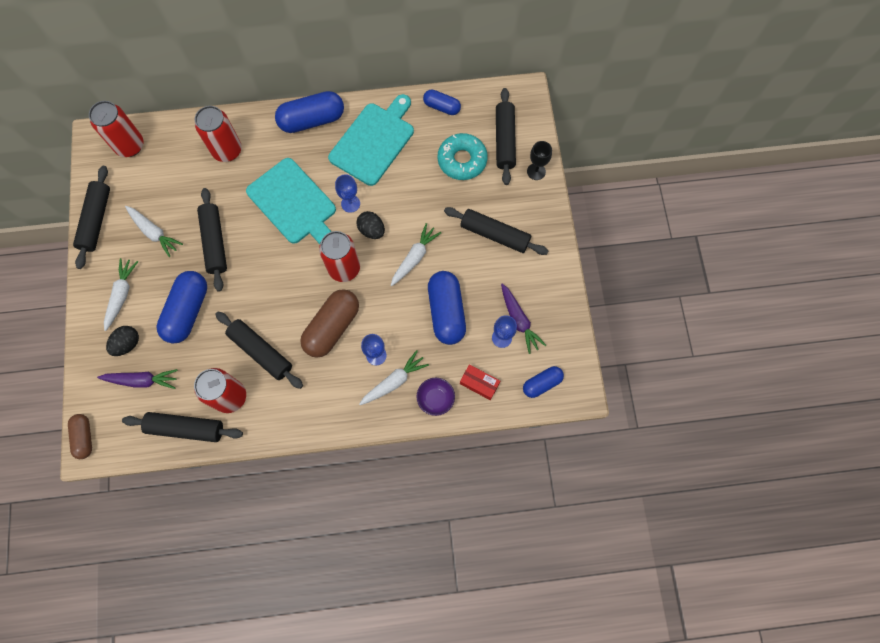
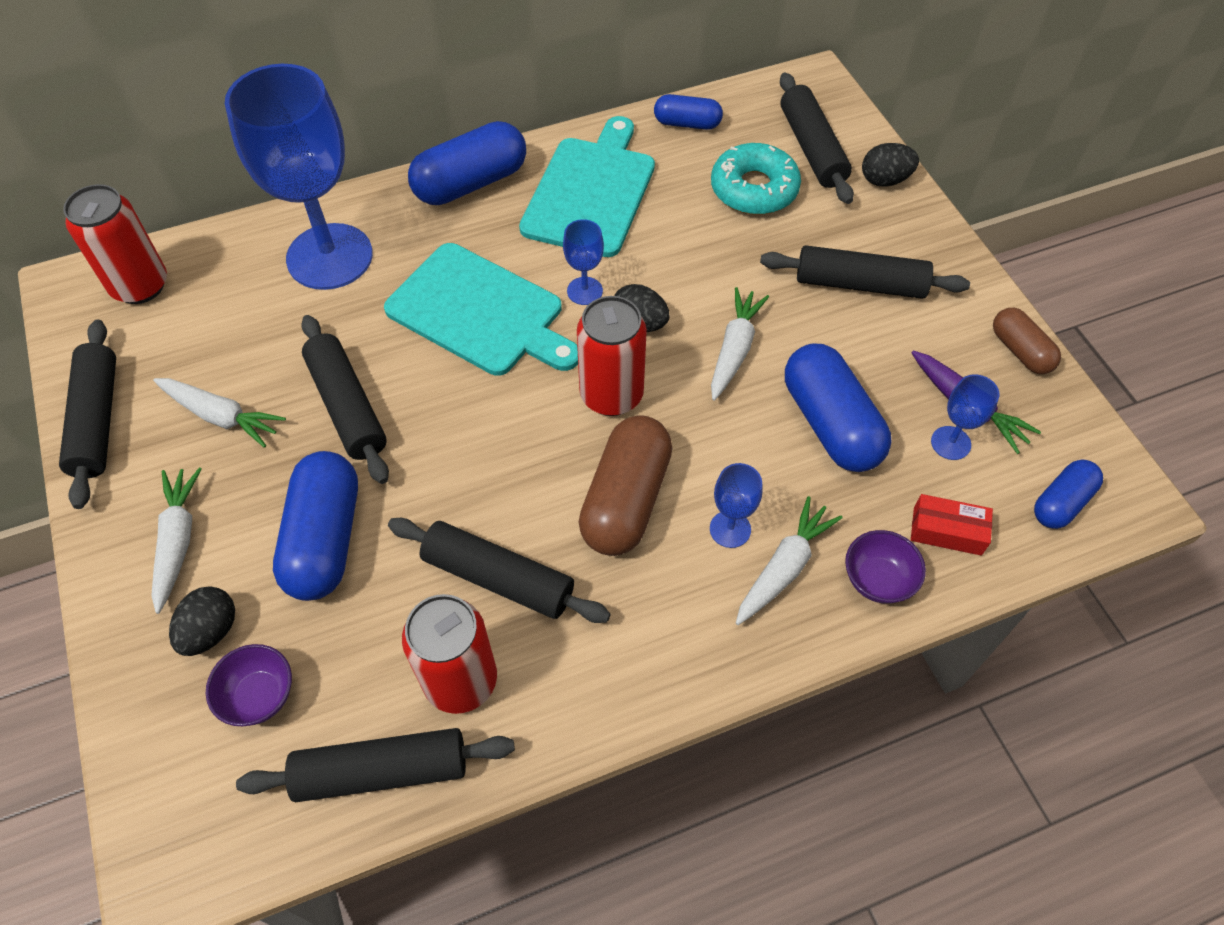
camera: 15 degrees left, 15 degrees down
(84, 437) = (151, 852): brown capsule -> brown capsule (1020, 351)
(142, 380) = (259, 696): purple carrot -> purple bowl
(227, 150) = (329, 257): red can -> blue goblet
(536, 171) = (884, 180): black goblet -> black egg

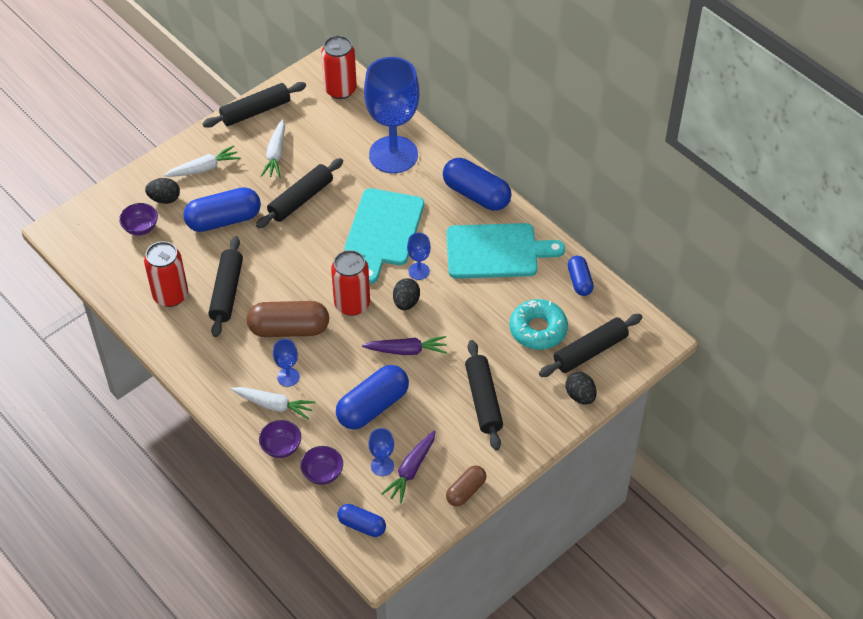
camera: 70 degrees right, 5 degrees down
(381, 771) = (121, 282): black rolling pin -> none
(734, 349) = (407, 350): white carrot -> purple carrot
(947, 531) = (322, 473): red box -> purple bowl

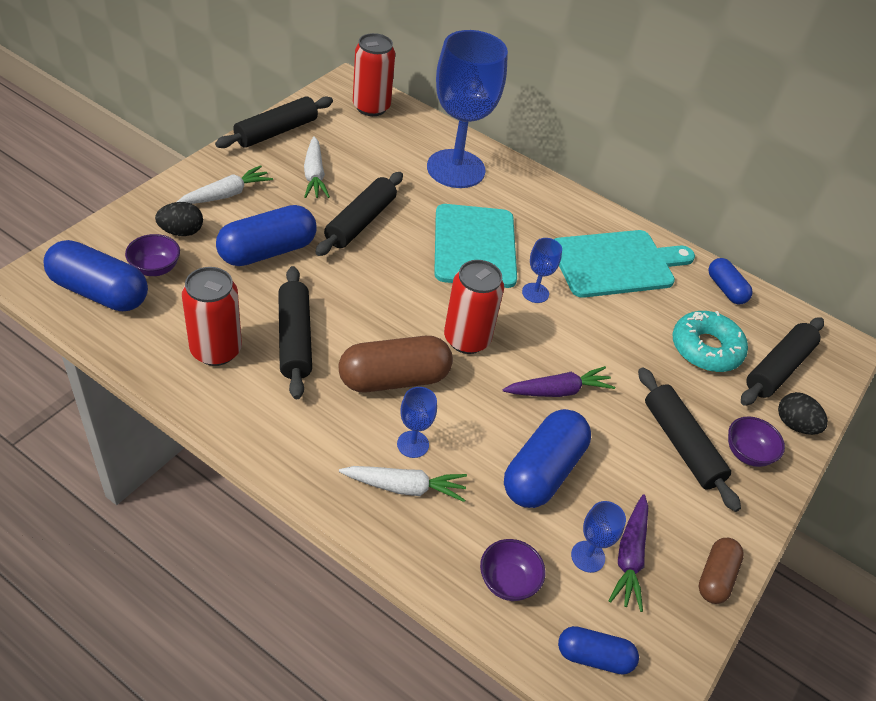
camera: 20 degrees left, 5 degrees down
(281, 447) = (434, 549): purple bowl -> purple bowl (747, 453)
(406, 302) = (534, 331): black egg -> none
(476, 194) = (567, 204): blue capsule -> blue capsule (99, 292)

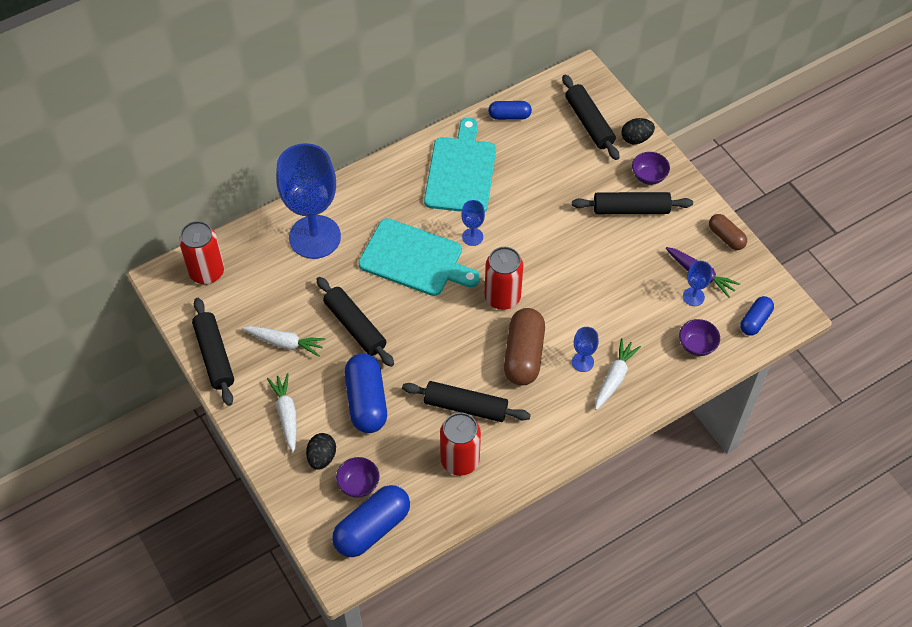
camera: 60 degrees left, 10 degrees up
(543, 471) = (627, 295): blue capsule -> none
(558, 391) = (566, 260): purple carrot -> none
(706, 348) = (559, 156): turquoise donut -> none

